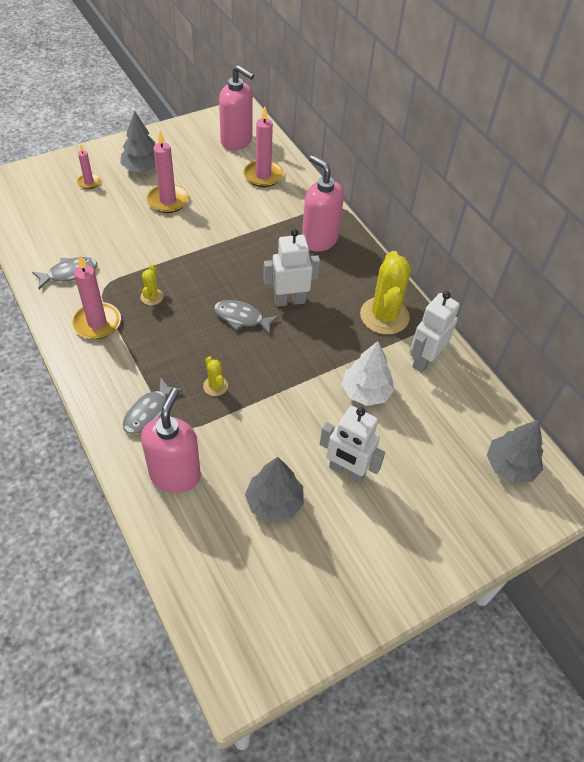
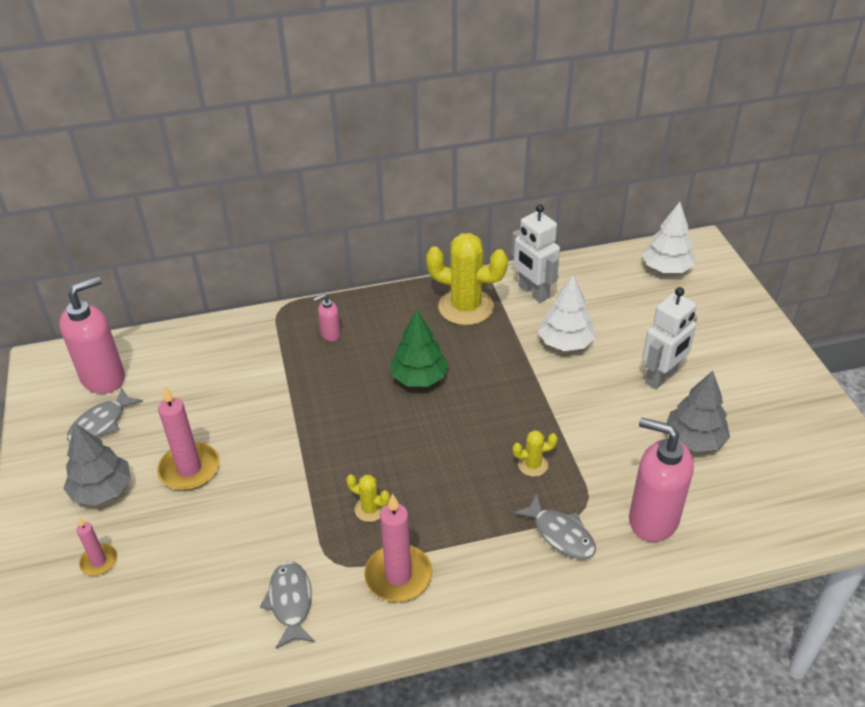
camera: 70 degrees left, 10 degrees down
(241, 318) = (434, 425): grey fish -> grey fish (101, 423)
(263, 175) = (189, 363): pink candle -> none
(289, 300) = (419, 378): white robot -> green tree
(319, 240) = (330, 334): pink soap dispenser -> pink soap dispenser, size x0.47
(510, 466) = (666, 268): grey tree -> white tree

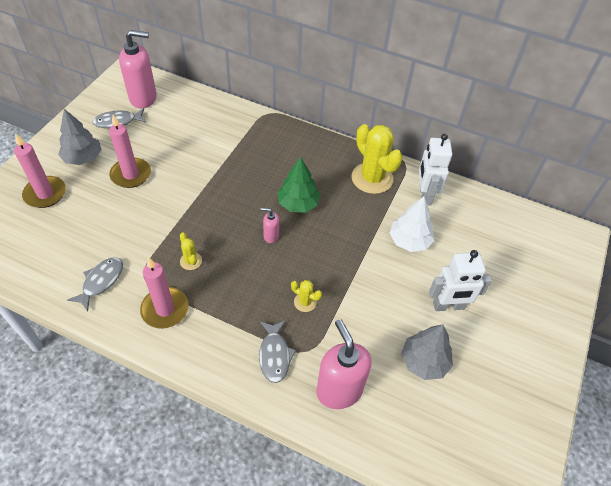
camera: 35 degrees right, 10 degrees up
(99, 561) = (45, 194): pink candle -> pink candle, size x1.78
(330, 334) = (277, 145): pink soap dispenser -> pink soap dispenser (271, 236)
(666, 268) = (536, 236): white tree -> none

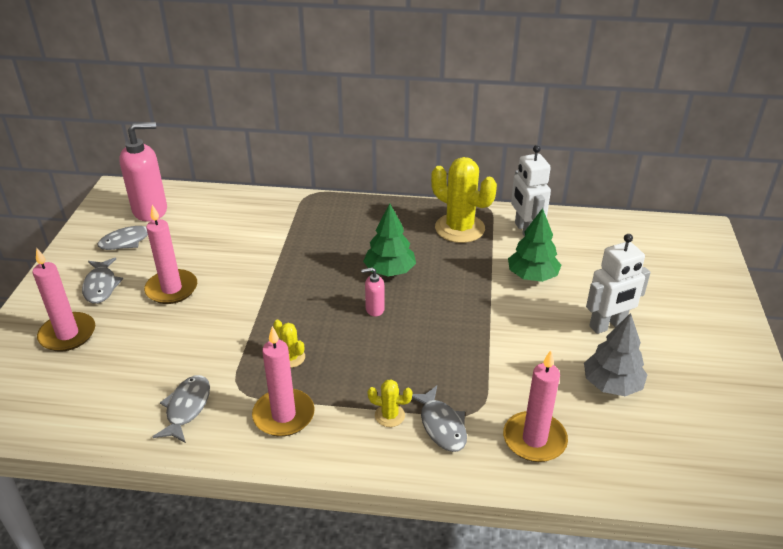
camera: 15 degrees left, 15 degrees down
(83, 158) = (101, 286): grey tree -> grey fish
(305, 302) = (448, 363): yellow cactus -> yellow cactus (389, 415)
(339, 390) = (534, 439): pink soap dispenser -> pink candle
(409, 241) = (532, 276): white tree -> green tree

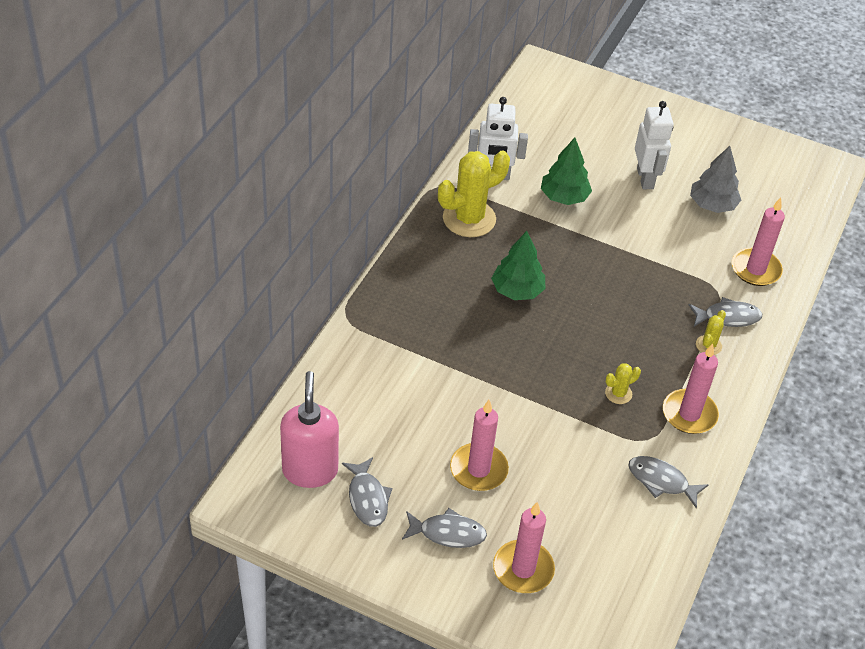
camera: 75 degrees left, 10 degrees up
(374, 309) = (571, 317): pink soap dispenser -> none

